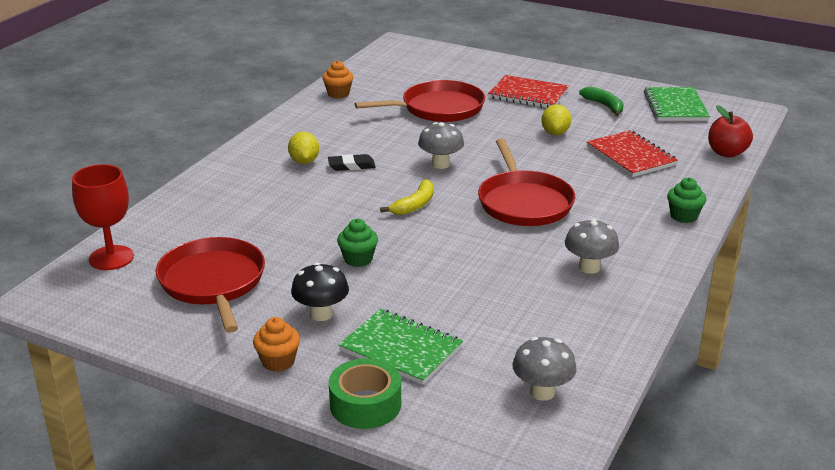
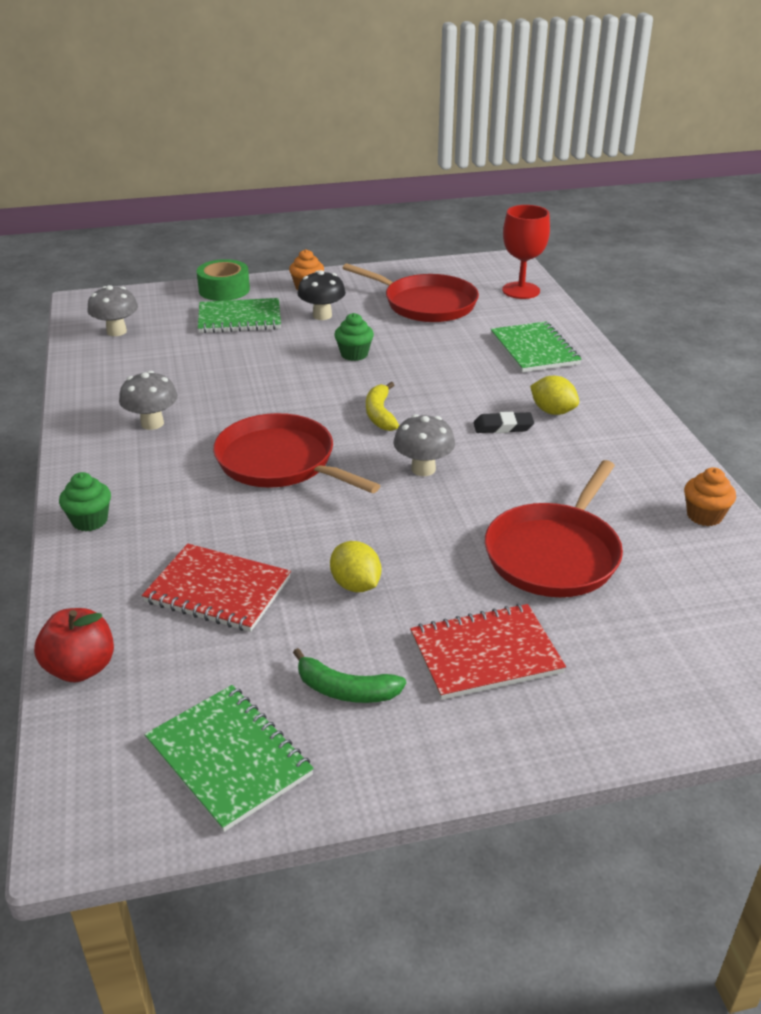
camera: 140 degrees right, 5 degrees up
(224, 203) = (534, 349): none -> green notebook
(351, 166) = (503, 427): black eraser -> black eraser turned 45 degrees clockwise

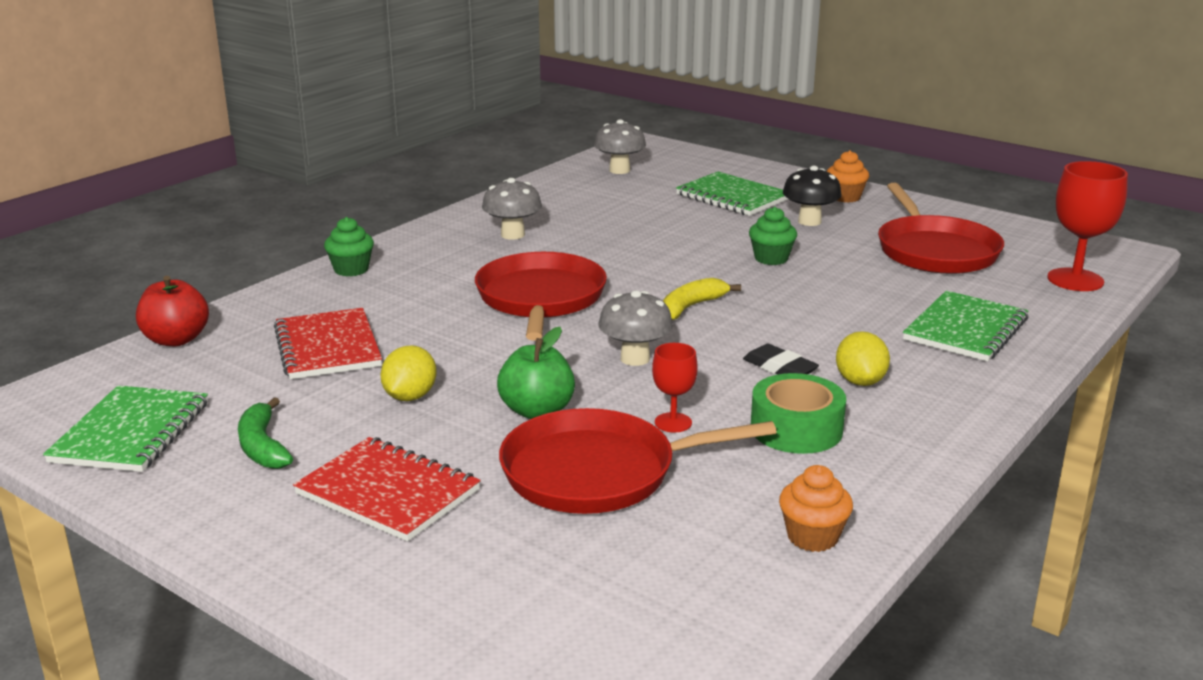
camera: 50 degrees right, 10 degrees down
(224, 290) = (766, 173): green tape -> green tape (796, 429)
(446, 540) = (537, 411): none -> green apple
(525, 496) = (673, 422): none -> red goblet

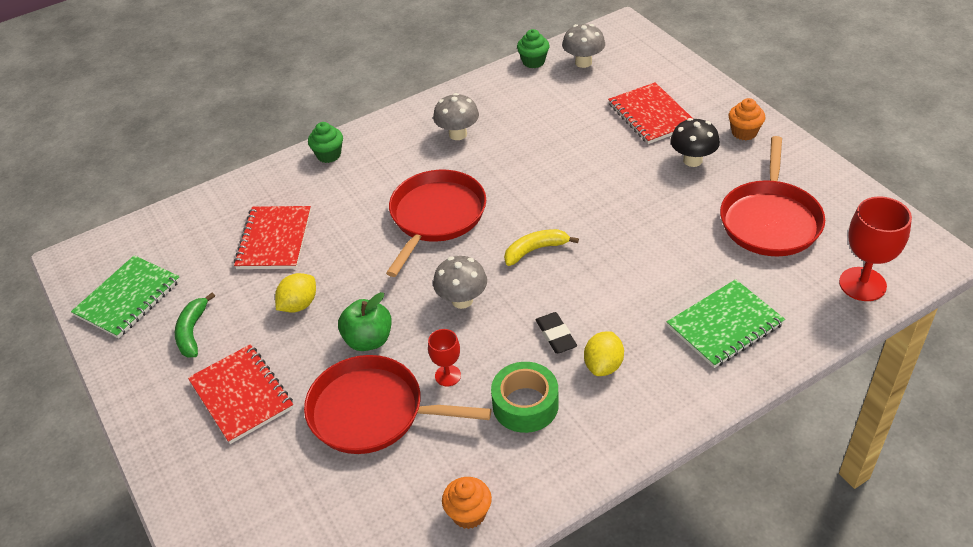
camera: 25 degrees right, 20 degrees up
(176, 339) = (190, 210): red apple -> none
(732, 197) = (651, 115): green notebook -> red notebook
(771, 258) = (631, 203): green cupcake -> green cupcake (533, 61)

